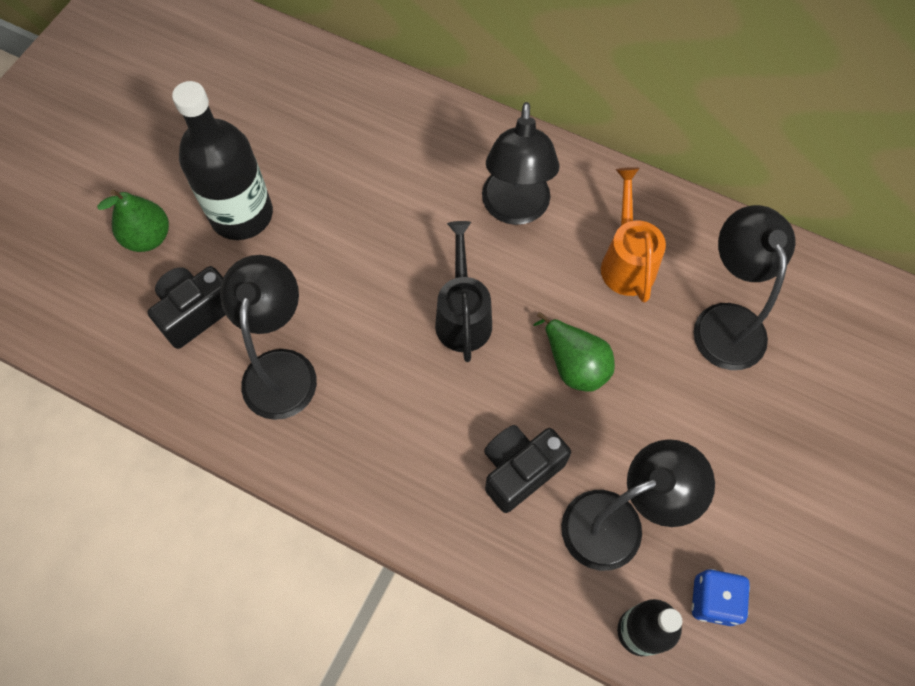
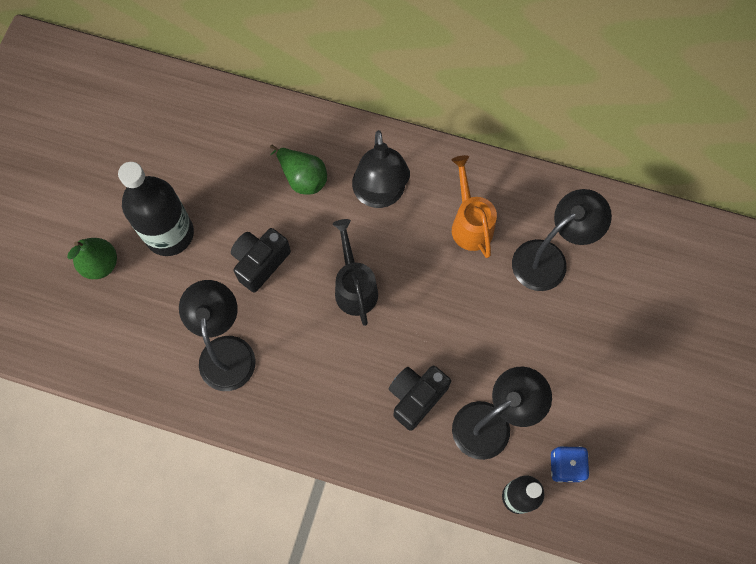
camera: 10 degrees left, 5 degrees up
(196, 312) = (152, 318): black camera -> black camera (260, 262)
(574, 364) = (443, 311): green pear -> green pear (302, 178)
(725, 321) = (549, 258): black lamp -> black lamp turned 75 degrees clockwise

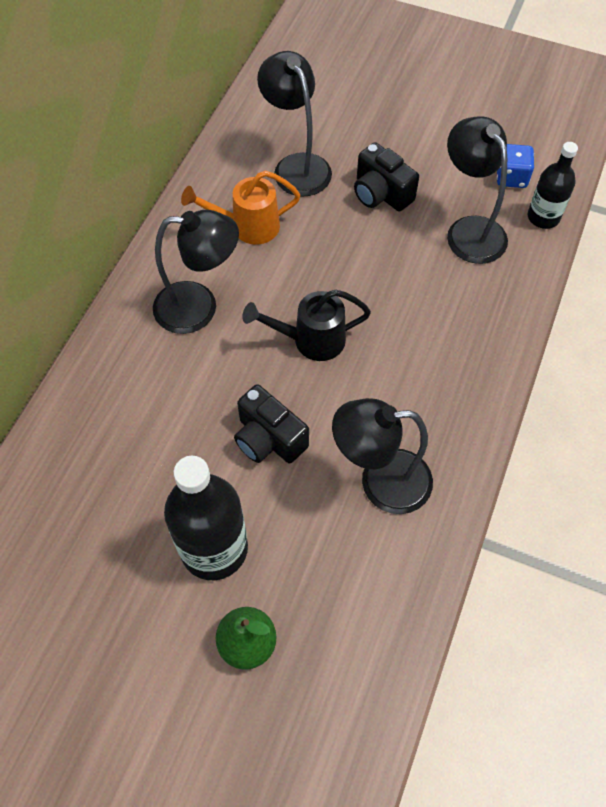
camera: 85 degrees left, 10 degrees down
(302, 178) = (161, 386): green pear -> none
(416, 397) = (442, 292): black camera -> black camera (381, 194)

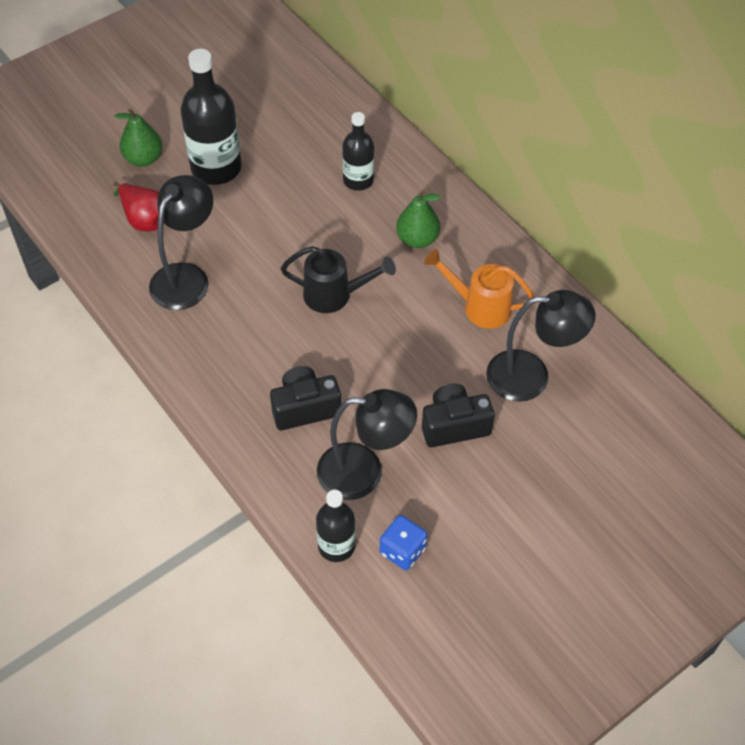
camera: 120 degrees right, 5 degrees down
(150, 395) = (358, 180): none -> black bottle
(199, 307) = (417, 239): black lamp -> green pear
(248, 227) = (480, 307): orange watering can -> orange watering can turned 90 degrees counterclockwise
(269, 439) = (271, 230): black camera -> black camera (305, 408)
(311, 340) = (334, 295): black watering can -> black watering can turned 75 degrees clockwise
(335, 577) = (144, 219): none -> red pear

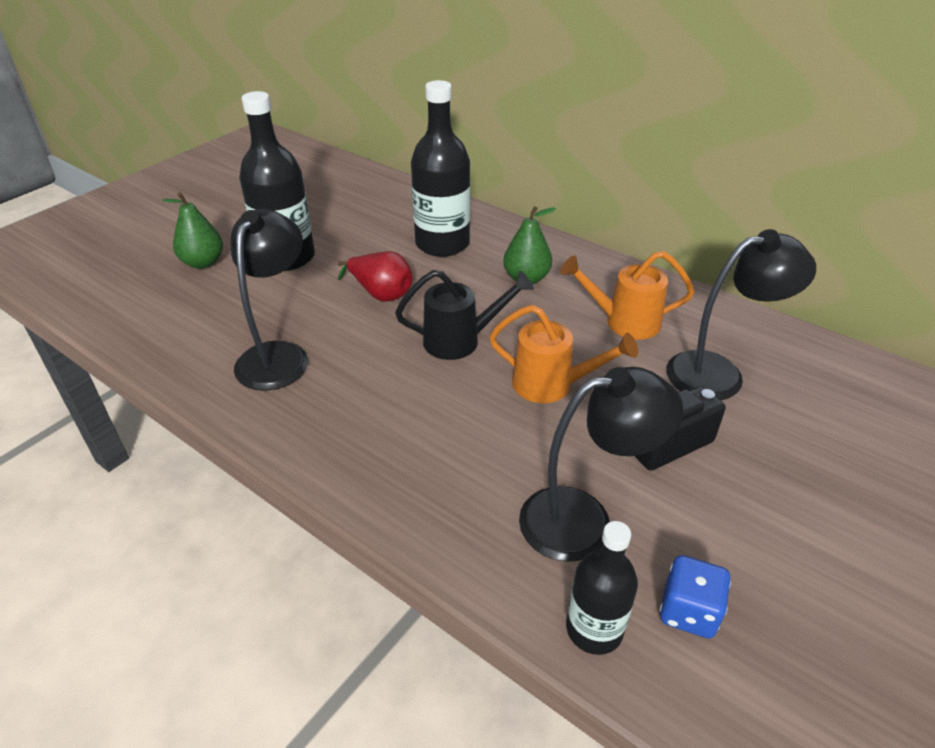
camera: 15 degrees left, 15 degrees down
(144, 219) = (215, 312): red pear -> red pear (381, 293)
(305, 408) = (474, 461): black camera -> none
(358, 180) = (442, 244): black bottle -> black bottle, size x1.66
(390, 355) = (551, 385): none -> orange watering can

